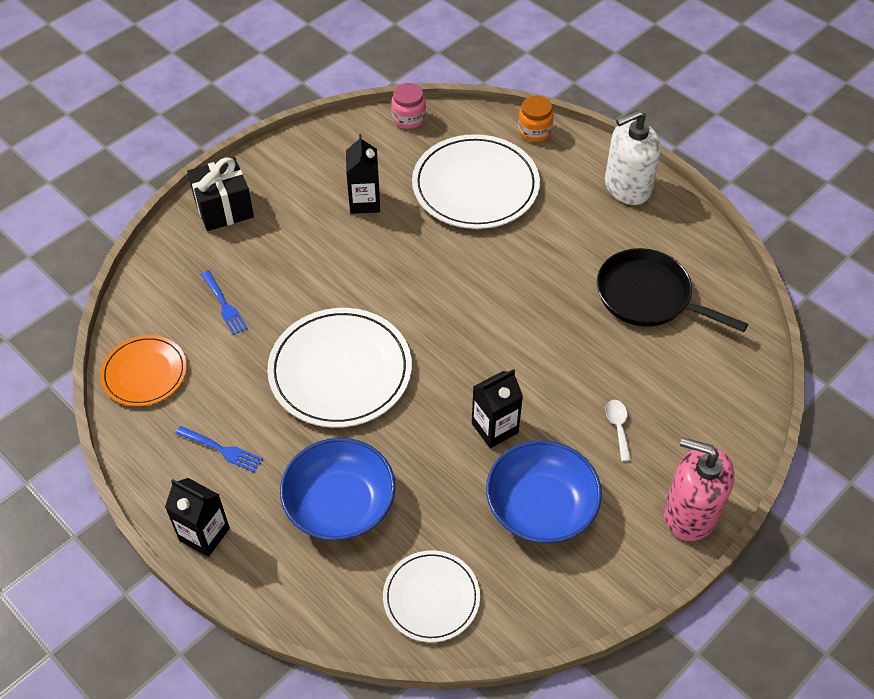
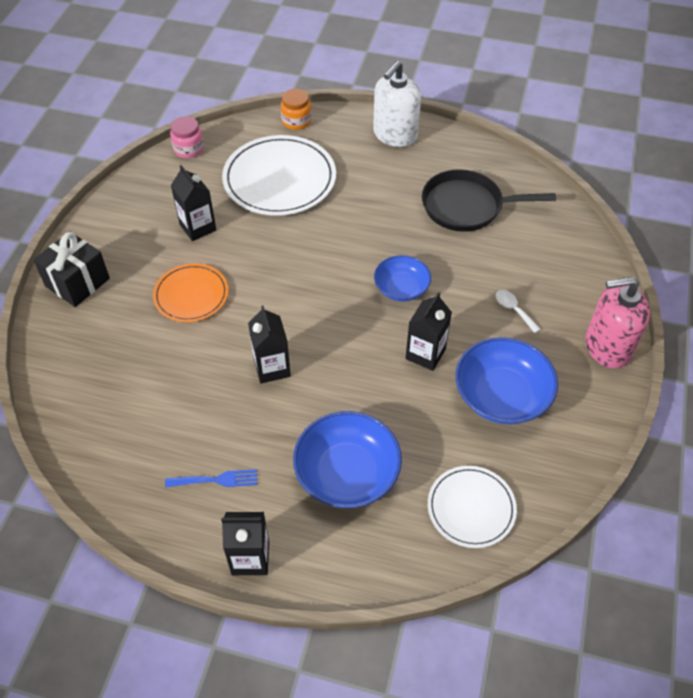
camera: 30 degrees left, 0 degrees up
(144, 373) = (100, 450): orange plate -> orange plate (191, 295)
(224, 305) = (133, 360): blue fork -> none
(340, 371) = (272, 368): white plate -> black carton
(518, 351) = (401, 288): none -> blue bowl

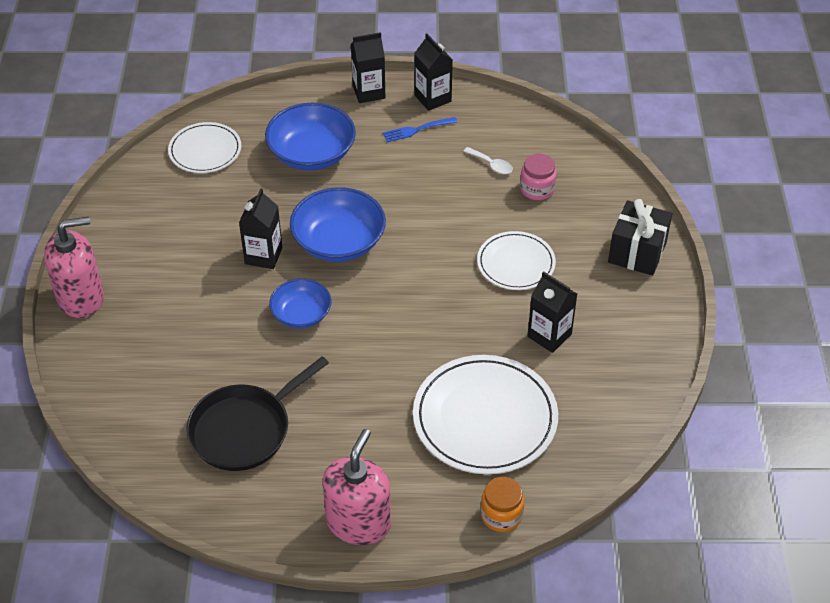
camera: 165 degrees right, 5 degrees down
(189, 149) = (619, 437): pink jar -> pink jar (537, 189)
(191, 295) = (516, 263): orange plate -> white plate
(272, 368) = (406, 216): black carton -> black carton (432, 98)
(395, 135) = (358, 522): white soap dispenser -> pink soap dispenser
(466, 206) = (244, 430): black pan -> black pan turned 150 degrees clockwise
(501, 395) = (185, 234): blue bowl -> blue bowl (338, 242)
(513, 310) = (178, 316): white spoon -> white spoon (491, 165)

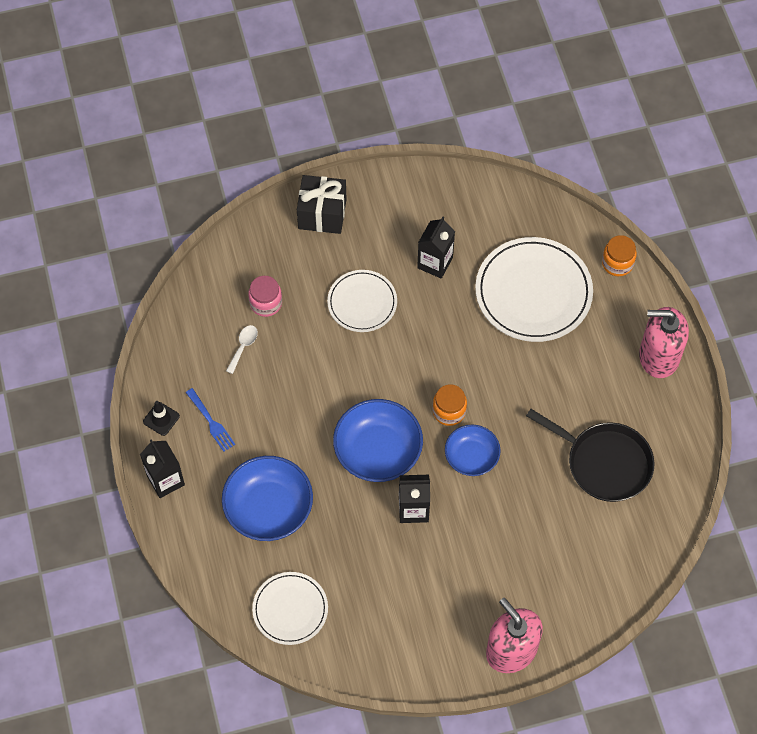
camera: 105 degrees left, 15 degrees up
(361, 307) = (449, 411): none -> orange jar
(432, 98) = (161, 419): black carton -> black traffic cone

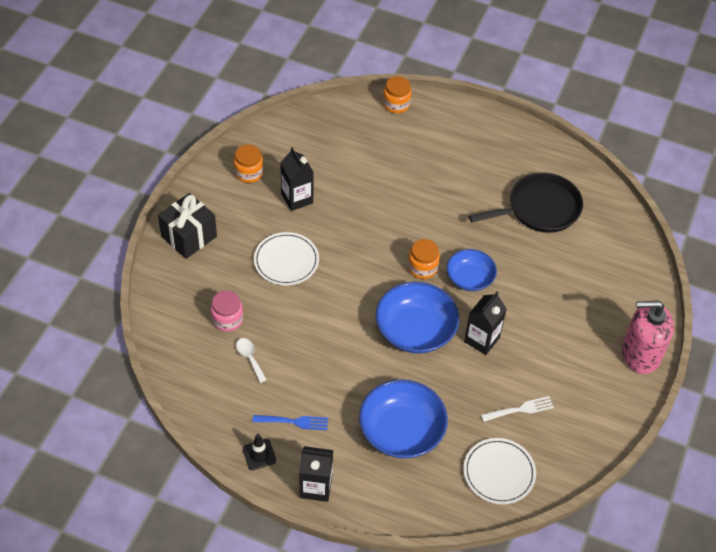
camera: 55 degrees left, 10 degrees down
(367, 586) = (520, 409): none -> white fork
(428, 207) = (249, 173): none -> orange jar
(533, 292) = (374, 161): white plate -> none
(658, 356) = (486, 129): pink soap dispenser -> none

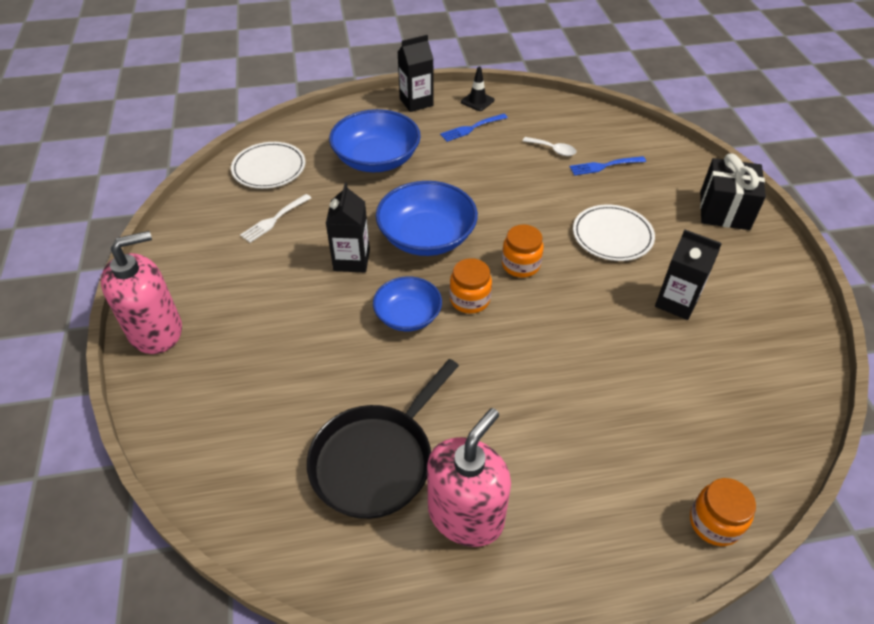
camera: 150 degrees right, 5 degrees down
(227, 319) = (604, 166): pink jar -> blue fork
(249, 173) = (759, 302): orange jar -> orange jar (520, 265)
(510, 164) = (466, 514): none -> pink soap dispenser

